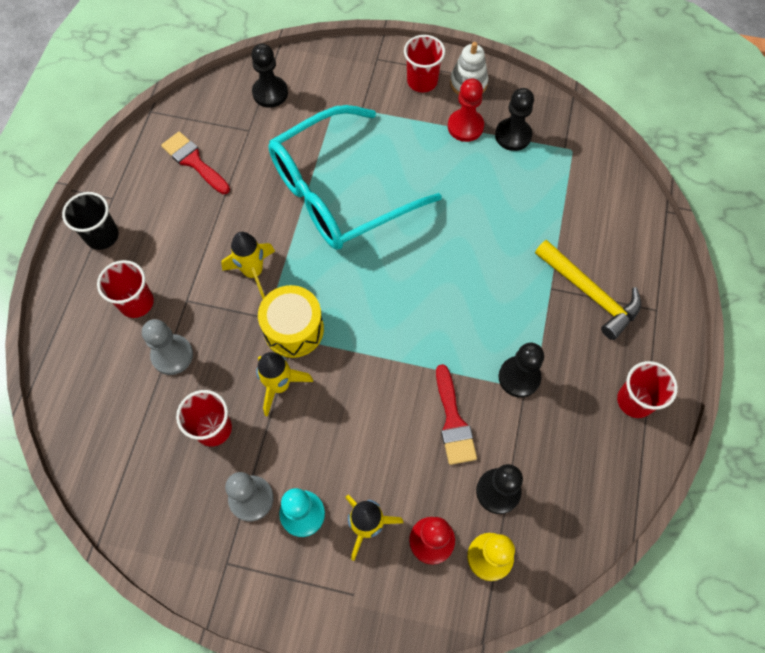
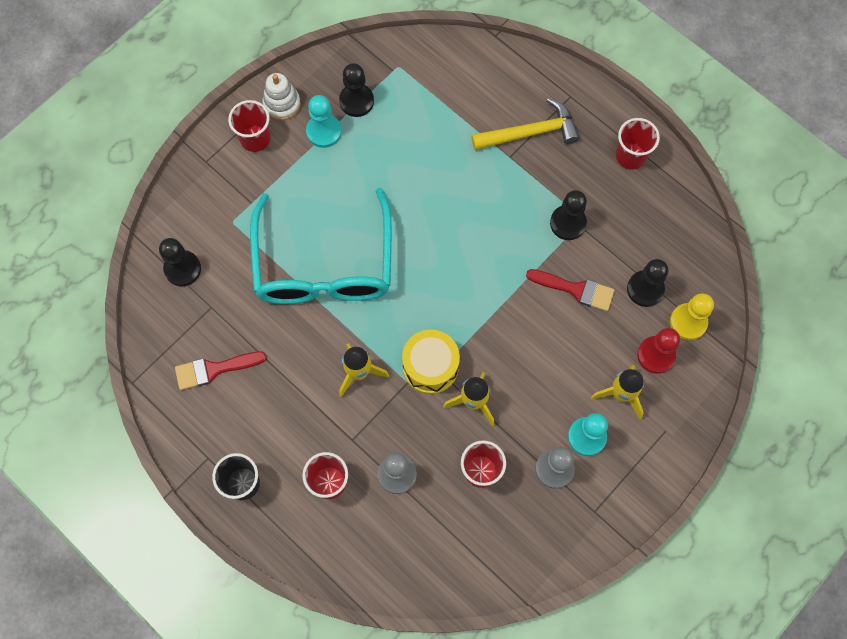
camera: 60 degrees left, 5 degrees up
(465, 126) = (324, 131): red pawn -> turquoise pawn

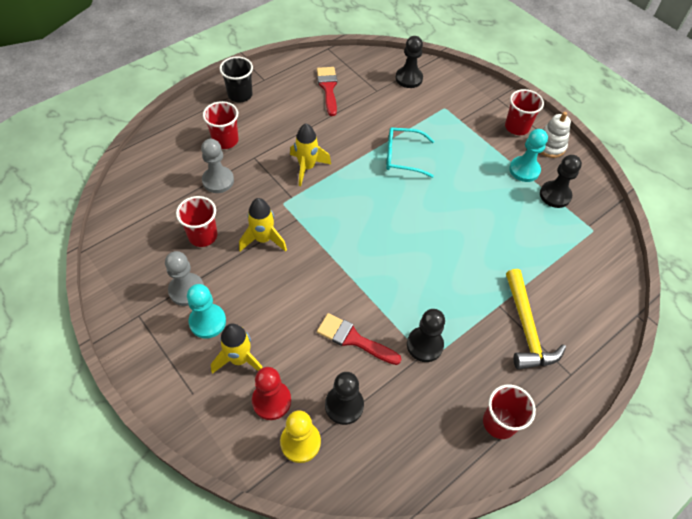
camera: 95 degrees right, 15 degrees down
(324, 264) = (403, 157): turquoise glasses -> turquoise glasses, size x0.48
(430, 366) = (301, 214): yellow drum -> none
(575, 289) = (353, 339): red brush -> red brush turned 90 degrees clockwise

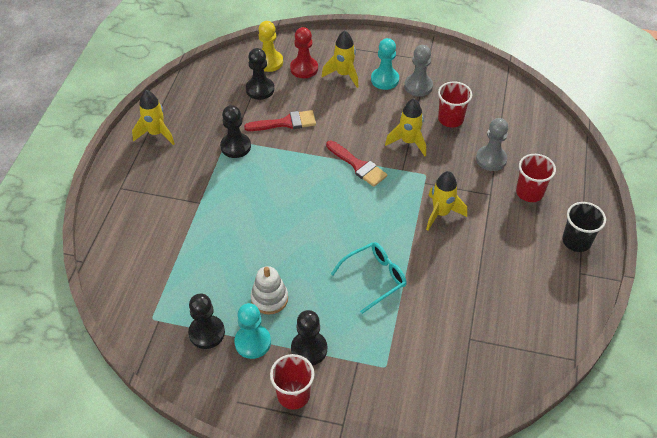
camera: 145 degrees right, 5 degrees down
(328, 88) = (515, 306): red brush -> red brush (358, 165)
(409, 78) = (455, 380): black pawn -> black pawn (309, 349)
(499, 422) = (156, 133): red cup -> yellow rocket
(526, 328) = (169, 198): yellow hammer -> none
(549, 146) = (244, 392): white stacking toy -> white stacking toy (269, 298)

